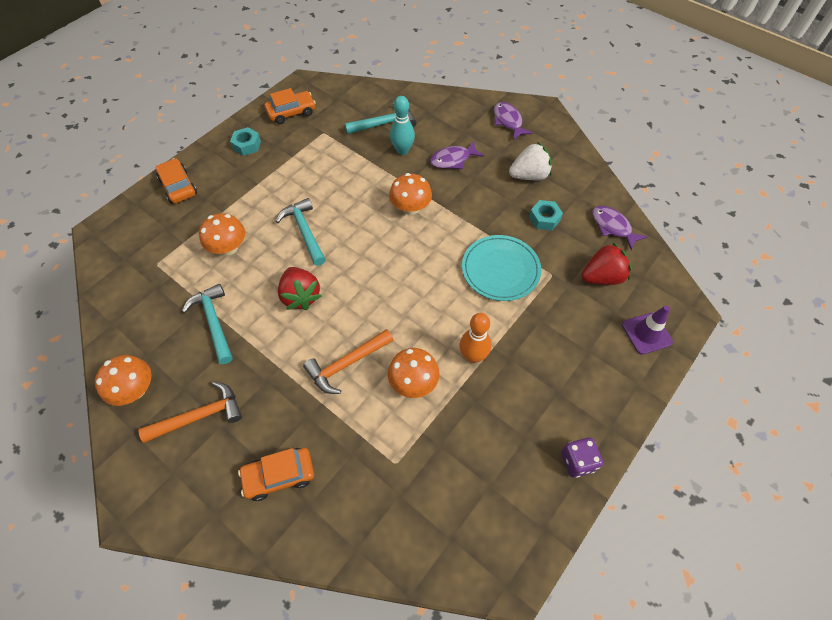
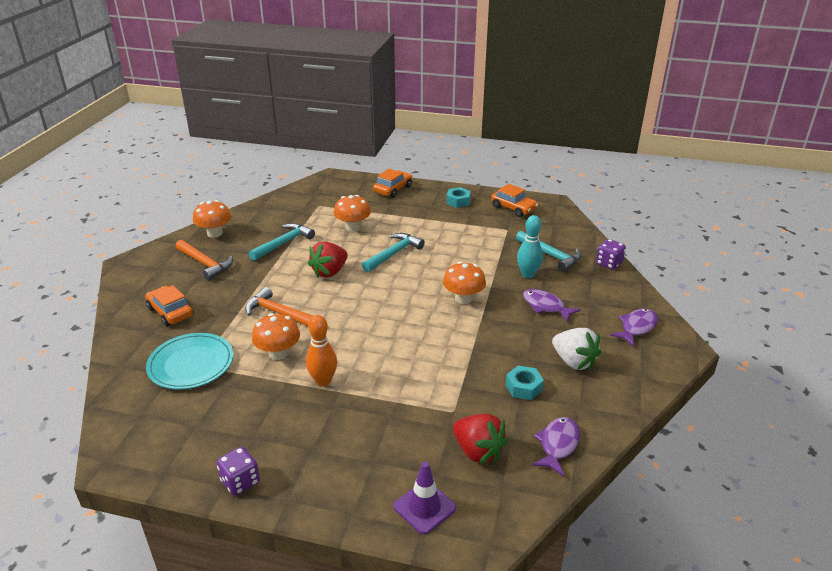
camera: 65 degrees right, 25 degrees down
(419, 95) = (608, 263): none -> purple dice
(500, 269) = (433, 373): turquoise plate -> turquoise plate (191, 364)

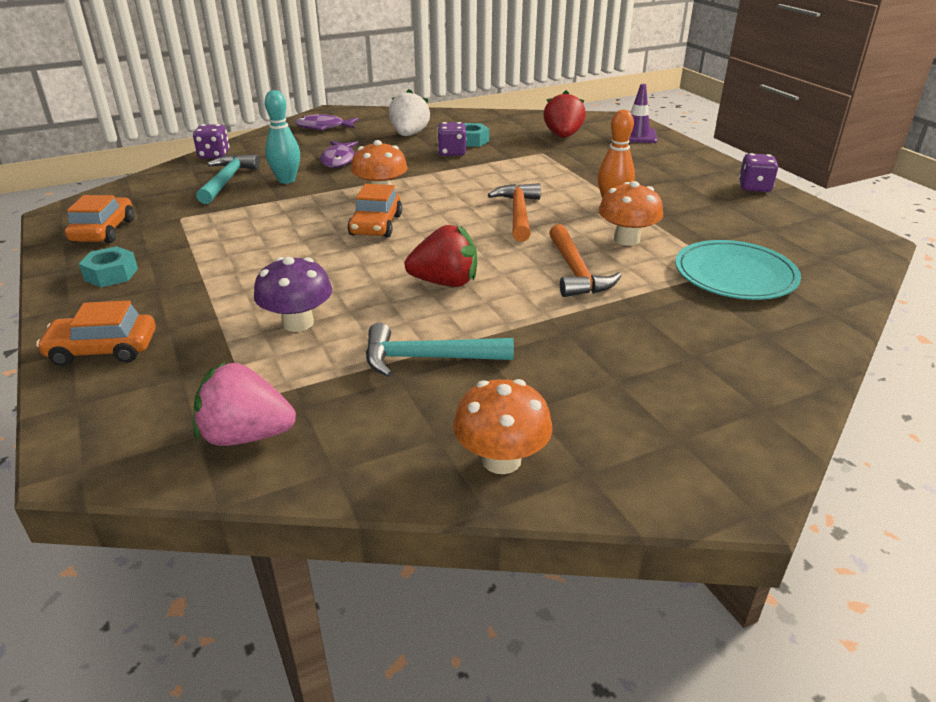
camera: 130 degrees left, 0 degrees up
(170, 312) = (717, 346): orange car -> orange car (376, 225)
(205, 264) = (591, 398): orange hammer -> orange hammer (518, 213)
(300, 200) = (246, 436): none -> pink strawberry
(353, 227) = (298, 323): orange mushroom -> purple mushroom
(394, 254) = (338, 260): turquoise hammer -> none
(506, 362) = (452, 153): none -> purple dice
(558, 445) = (510, 120): purple fish -> none

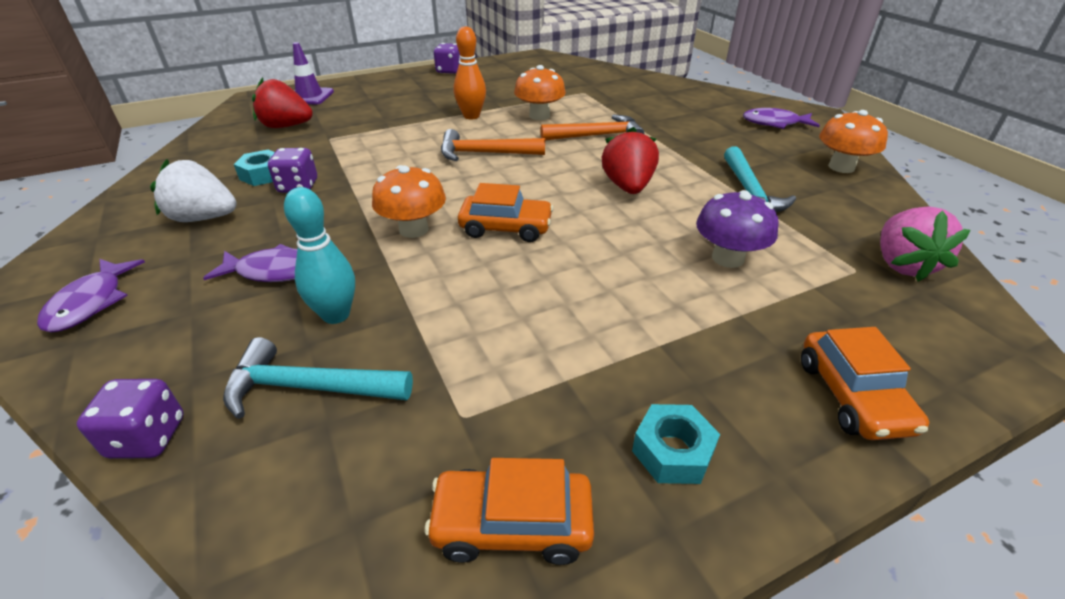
camera: 90 degrees left, 5 degrees up
(666, 427) = (774, 123): none -> purple fish
(735, 274) = (591, 91): turquoise plate -> none

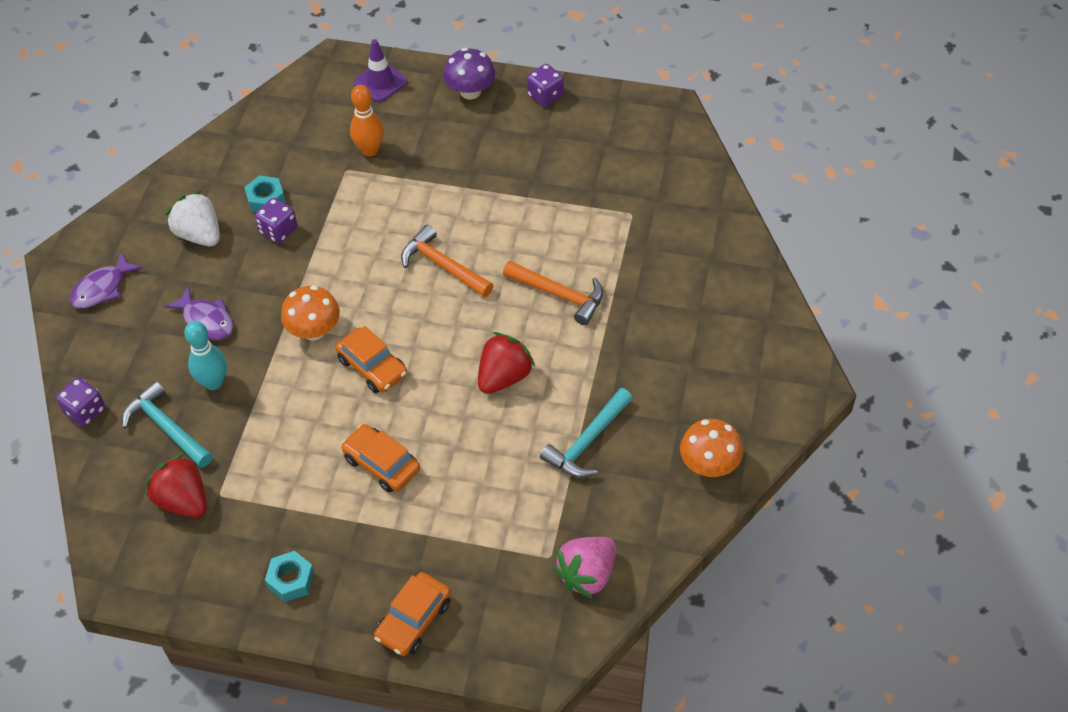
camera: 40 degrees right, 15 degrees up
(286, 126) = (327, 130): red strawberry -> red strawberry (183, 500)
(471, 116) = (486, 199): orange bowling pin -> orange bowling pin (370, 150)
(512, 524) = (193, 560): orange car -> orange car (381, 464)
(539, 116) = (544, 233): orange mushroom -> none
(727, 258) = (480, 490): purple mushroom -> purple mushroom (470, 91)
(774, 123) = (745, 374): purple fish -> none

